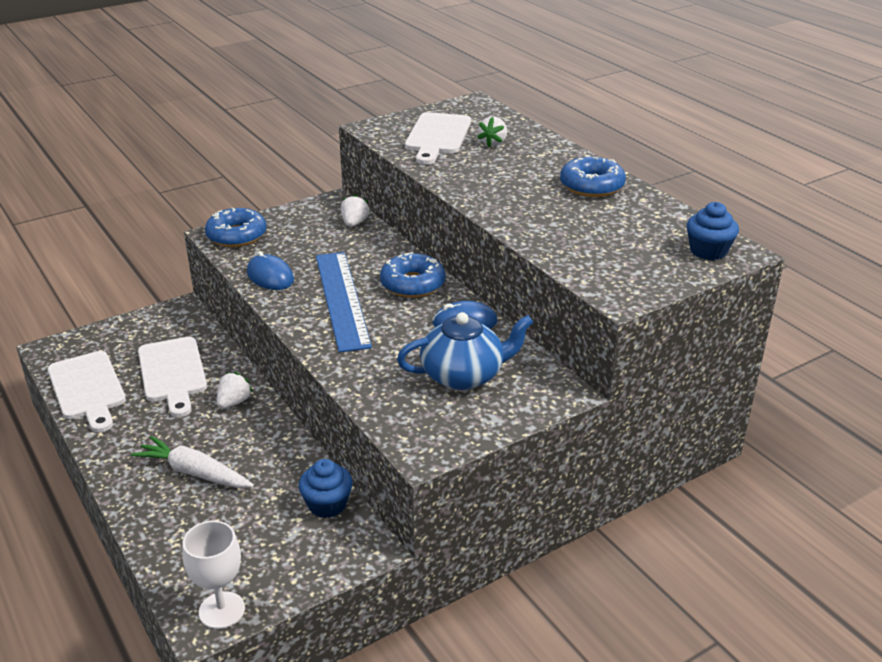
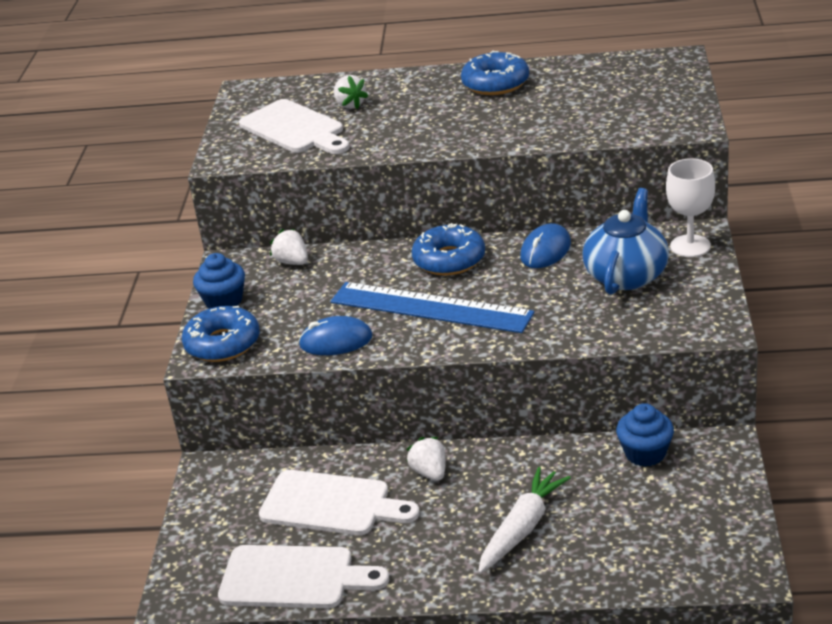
camera: 50 degrees left, 0 degrees up
(194, 472) = (522, 528): white carrot -> white carrot turned 150 degrees clockwise
(222, 610) = (737, 557): white goblet -> white goblet (690, 246)
(708, 251) = (662, 69): blue cupcake -> blue cupcake (224, 301)

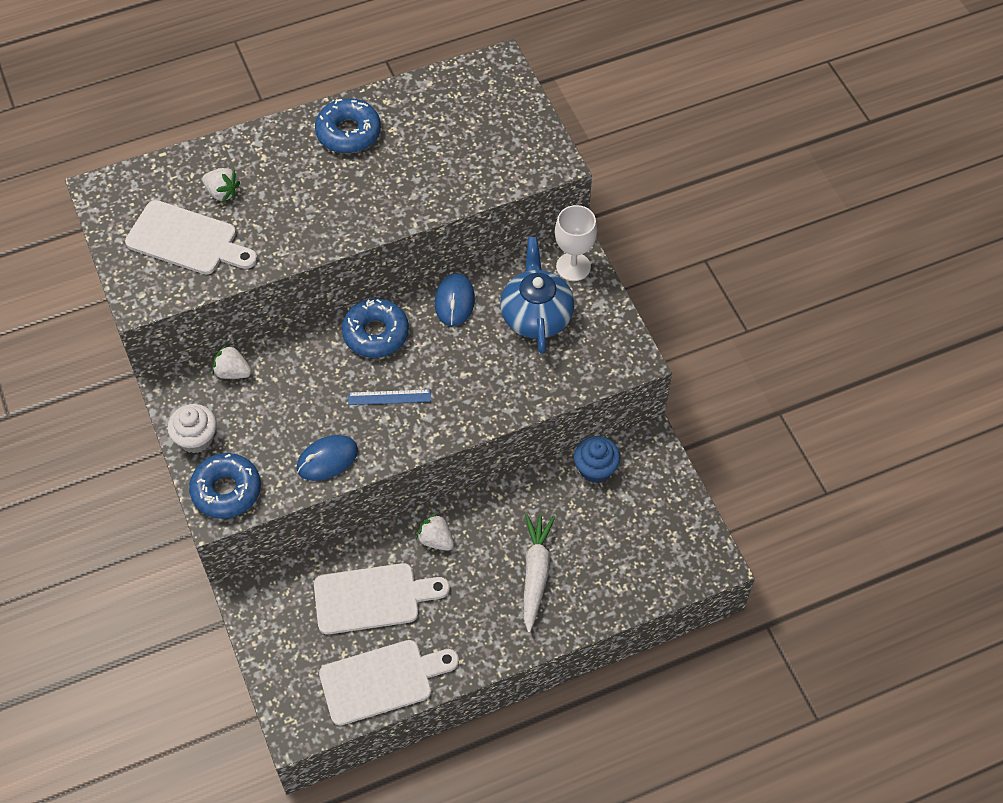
camera: 30 degrees left, 25 degrees up
(224, 301) = (196, 438): blue cupcake -> white cupcake
(430, 307) = (389, 397): blue ruler -> blue ruler, size x0.45

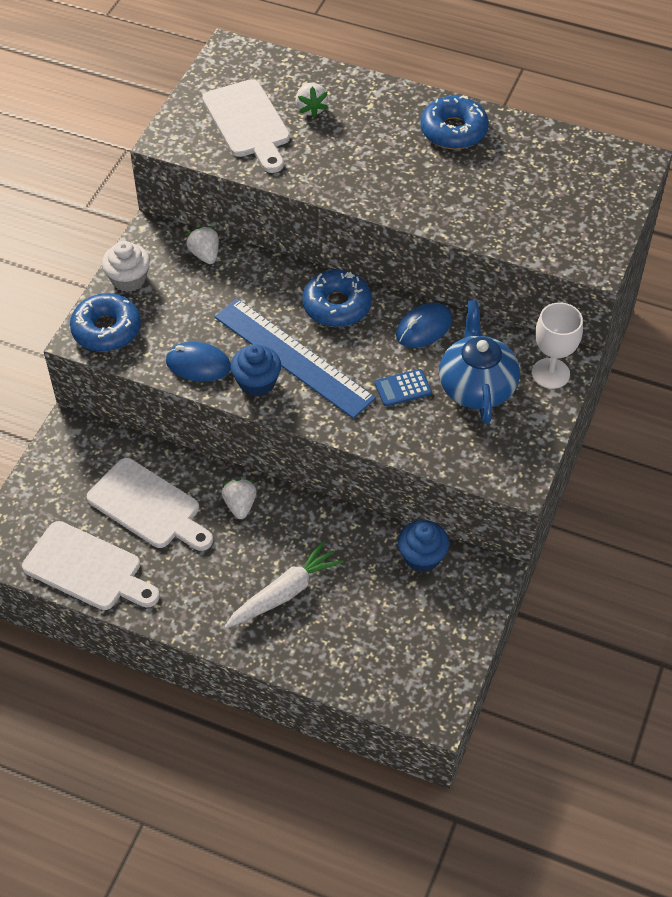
camera: 45 degrees right, 5 degrees down
(385, 437) = (257, 382): none -> blue cupcake
(389, 397) = (293, 357): blue ruler -> blue ruler, size x2.23
(490, 357) = (403, 388): none -> blue calculator
(536, 315) = (476, 386): blue teapot -> blue teapot turned 45 degrees counterclockwise

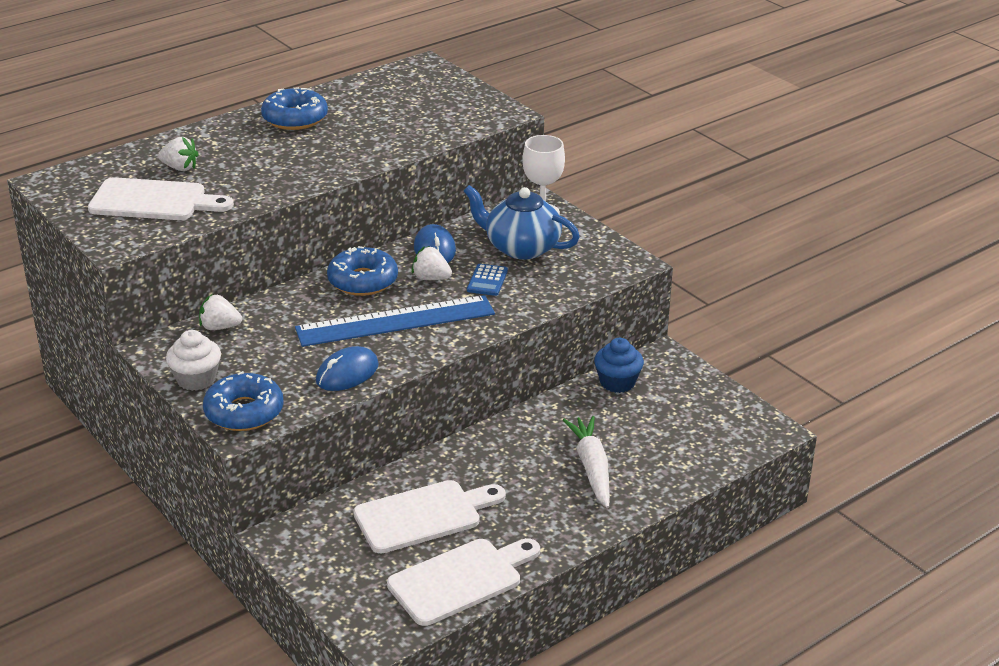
camera: 60 degrees left, 20 degrees down
(240, 505) = (474, 460): white strawberry -> white strawberry (431, 278)
(257, 382) = (403, 349): blue cupcake -> none

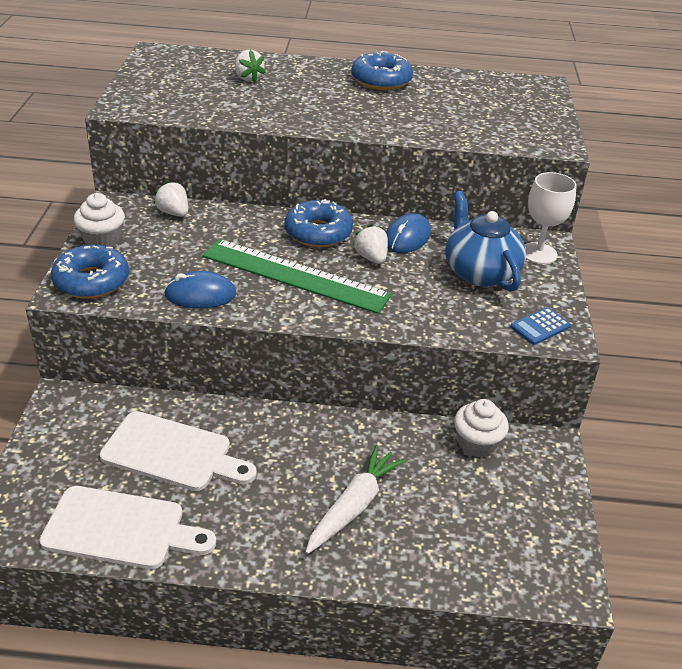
camera: 40 degrees right, 5 degrees up
(154, 201) = (194, 91): white cutting board -> none
(395, 321) = (295, 275): blue ruler -> green ruler
(487, 280) = (413, 283): blue calculator -> blue calculator (540, 326)
(617, 382) = (477, 443): blue cupcake -> white cupcake

